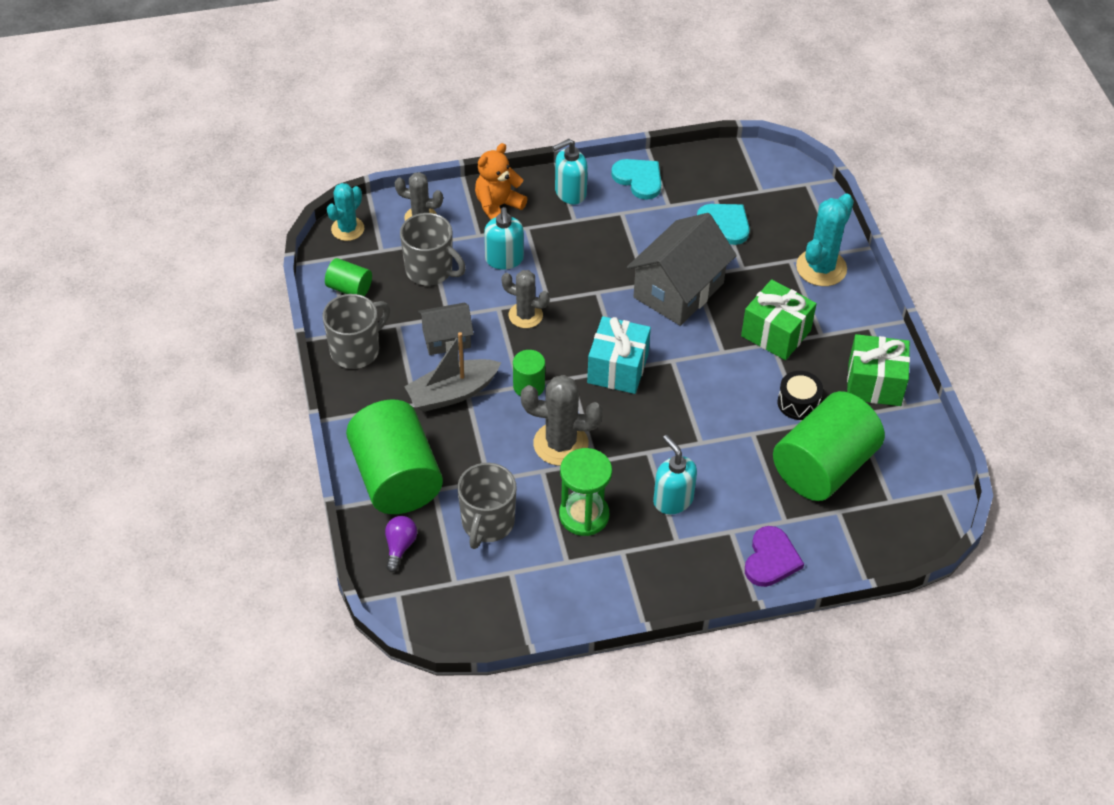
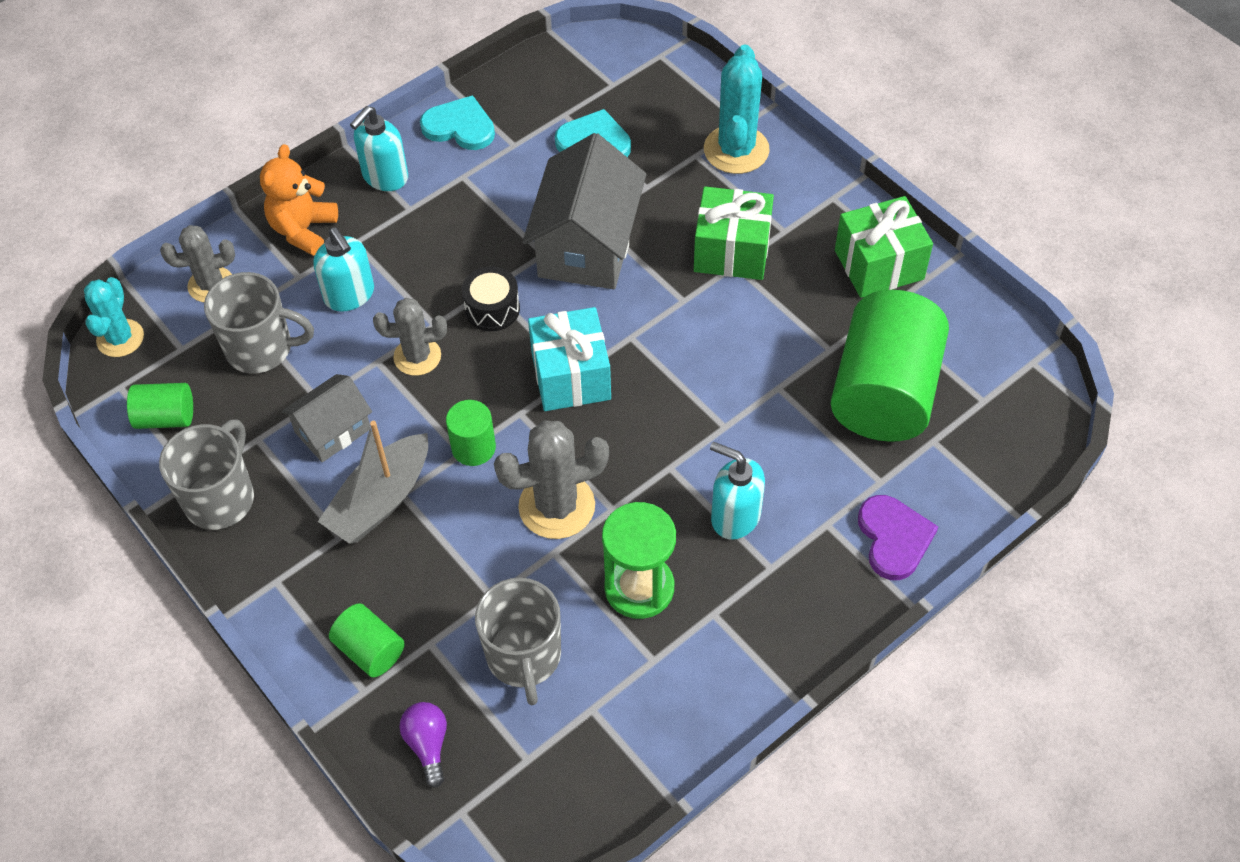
camera: 25 degrees left, 5 degrees up
(396, 478) = (370, 650): green cylinder -> green cylinder, size x0.46
(798, 403) = (808, 326): black drum -> black drum (492, 309)

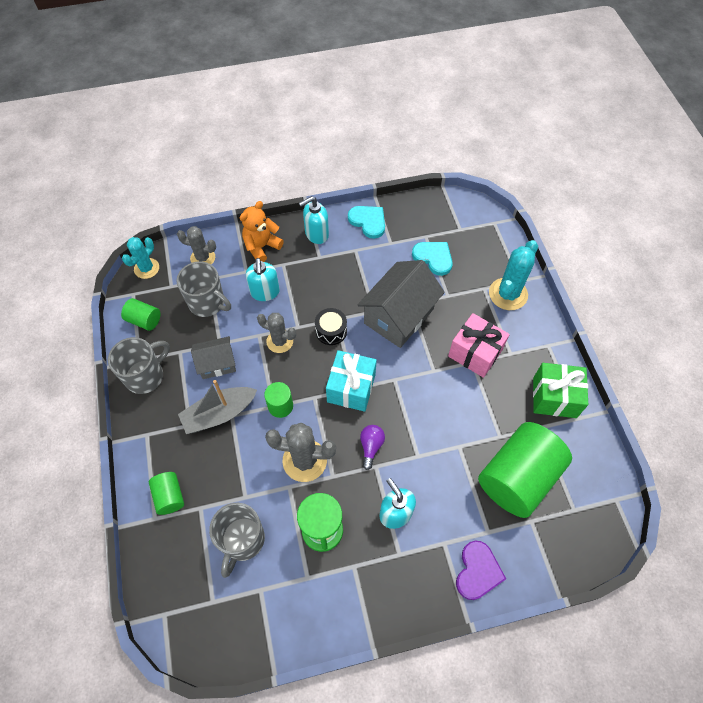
camera: 25 degrees right, 5 degrees up
(428, 744) = (168, 566): purple light bulb -> purple light bulb (371, 446)
(732, 251) = (475, 353): green gift -> pink gift

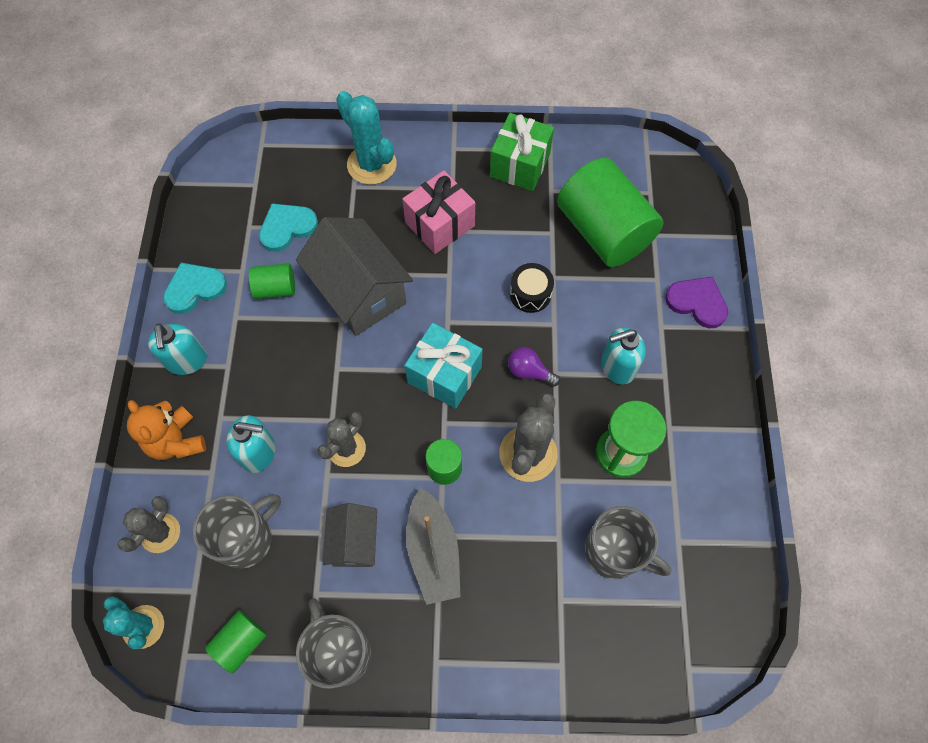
camera: 75 degrees left, 5 degrees up
(169, 496) = (536, 640): green cylinder -> green cylinder (275, 289)
(331, 331) = (353, 379): black drum -> black drum (530, 294)

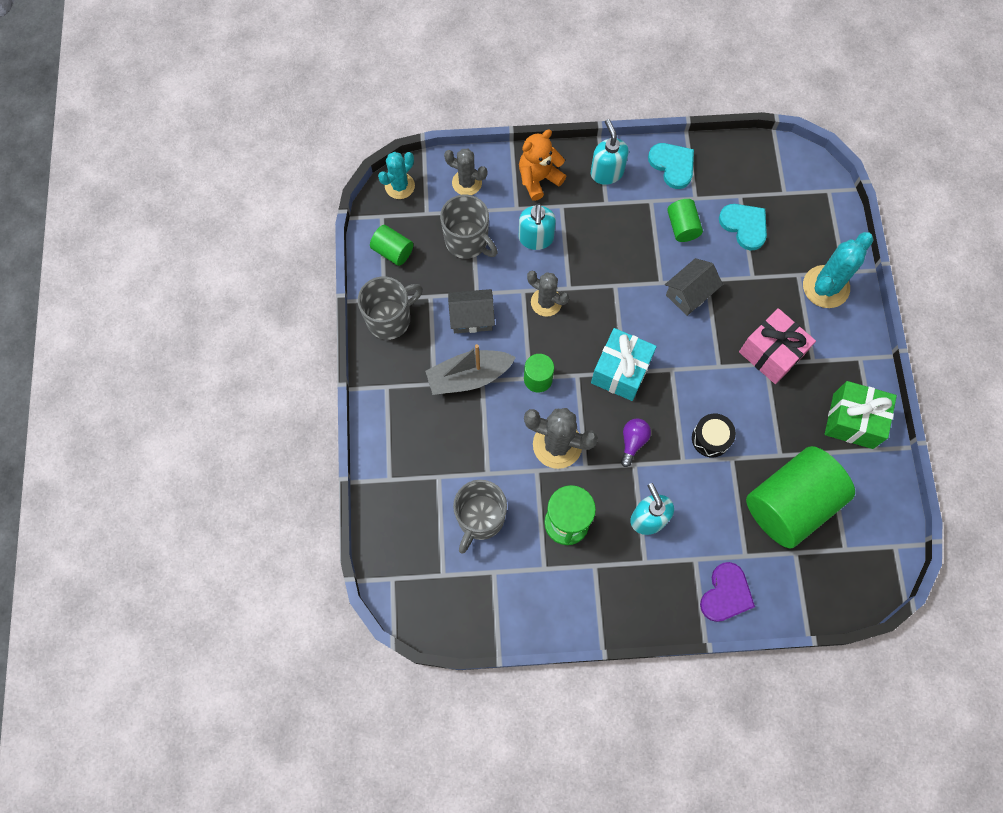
camera: 85 degrees right, 5 degrees up
(186, 361) = (606, 172): turquoise soap dispenser -> turquoise soap dispenser turned 90 degrees clockwise
(359, 292) = (689, 293): grey house -> grey house, size x0.56

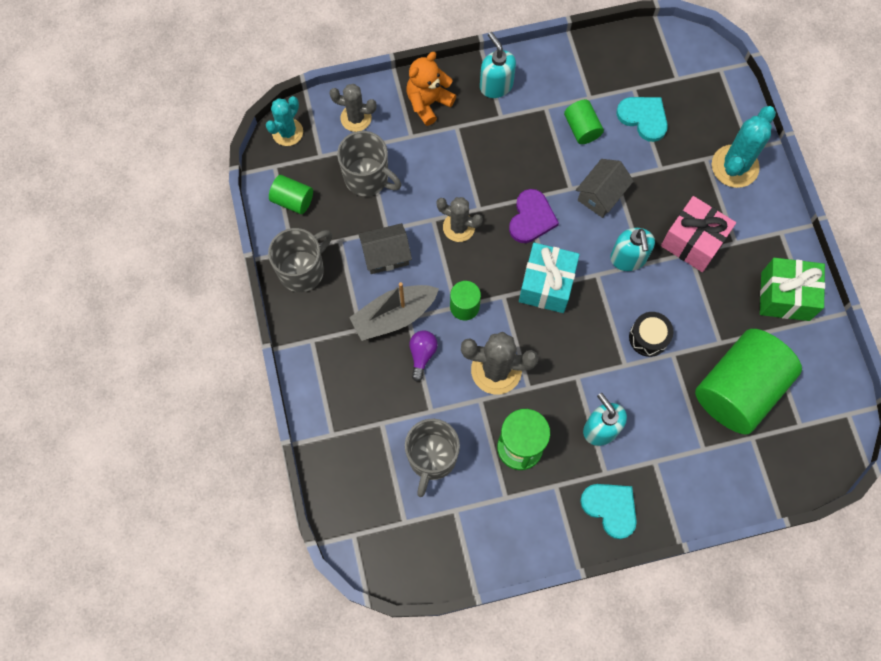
camera: 10 degrees left, 0 degrees up
(536, 238) = (436, 164): turquoise soap dispenser -> turquoise soap dispenser (628, 258)
(633, 442) = (571, 354): purple light bulb -> purple light bulb (422, 355)
(672, 165) = (561, 68): turquoise heart -> turquoise heart (610, 508)
(726, 594) = (691, 491): purple heart -> purple heart (531, 218)

